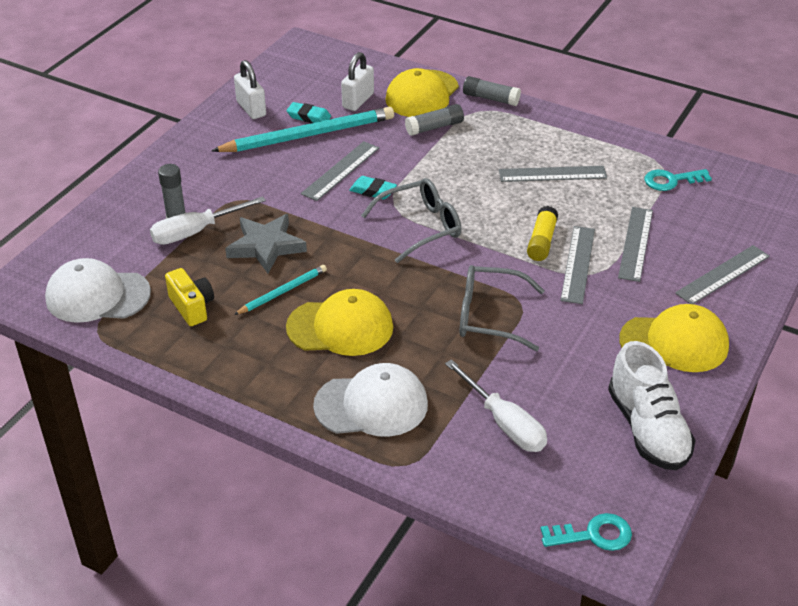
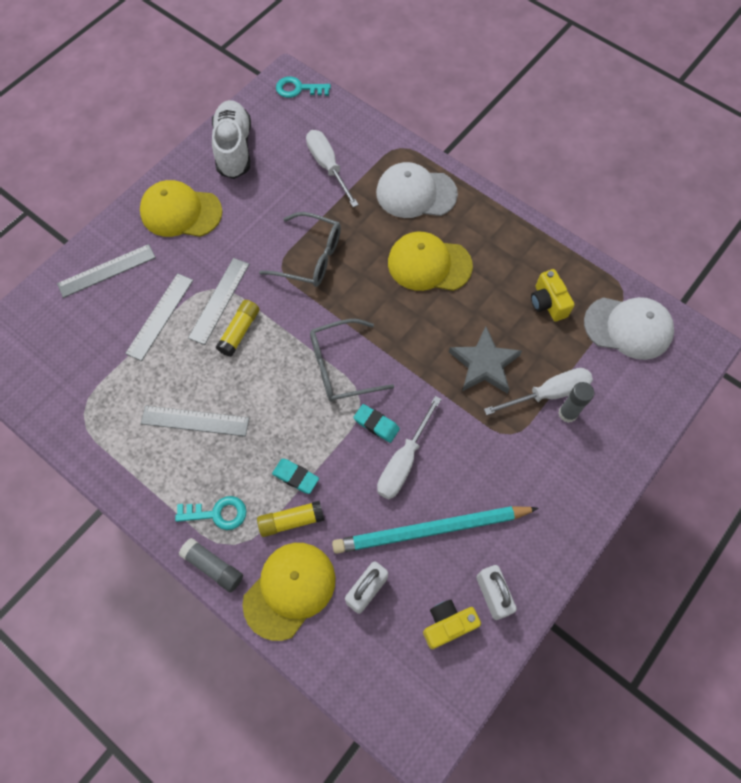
camera: 170 degrees left, 25 degrees up
(282, 292) = (472, 308): turquoise pencil -> none
(287, 92) = (447, 625): none -> yellow camera
(309, 117) = (427, 566): turquoise eraser -> turquoise eraser (295, 477)
(341, 171) = (403, 461): grey ruler -> white screwdriver
(434, 127) = (291, 521): grey glue stick -> yellow glue stick
(671, 180) = (86, 392): turquoise key -> turquoise key (217, 513)

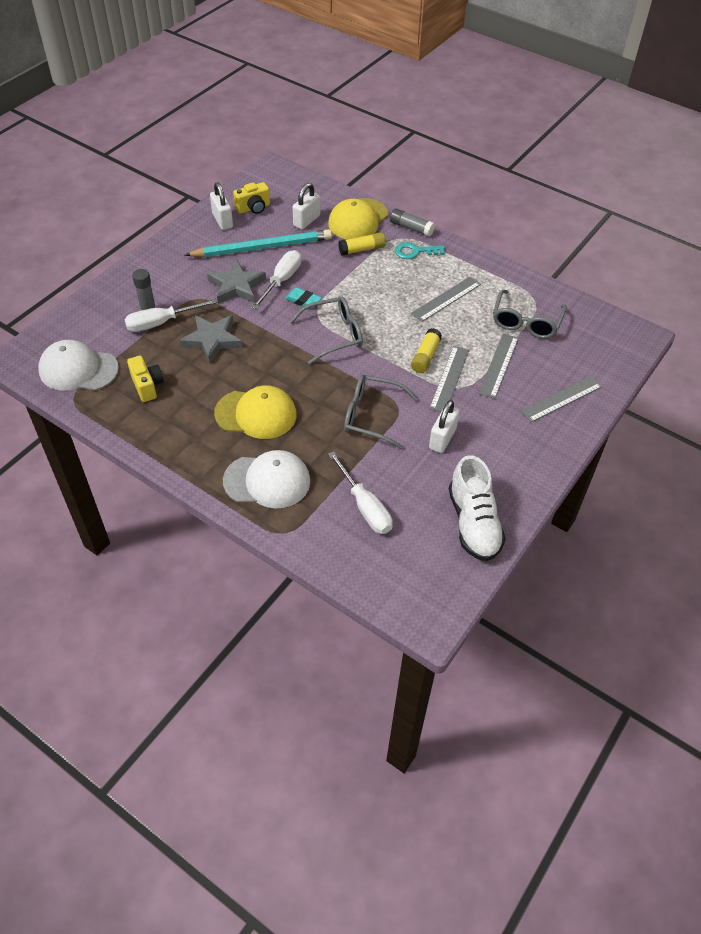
camera: 175 degrees right, 15 degrees down
(107, 379) = (526, 322): none -> grey glasses
(181, 212) = (510, 453): yellow cap -> none
(195, 421) = (446, 299): grey ruler -> grey ruler turned 45 degrees counterclockwise
(243, 230) = (442, 438): none -> white padlock
(295, 477) = (362, 271): turquoise eraser -> none
(298, 89) = (413, 605): turquoise key -> none
(462, 453) = (236, 286): none -> grey star

